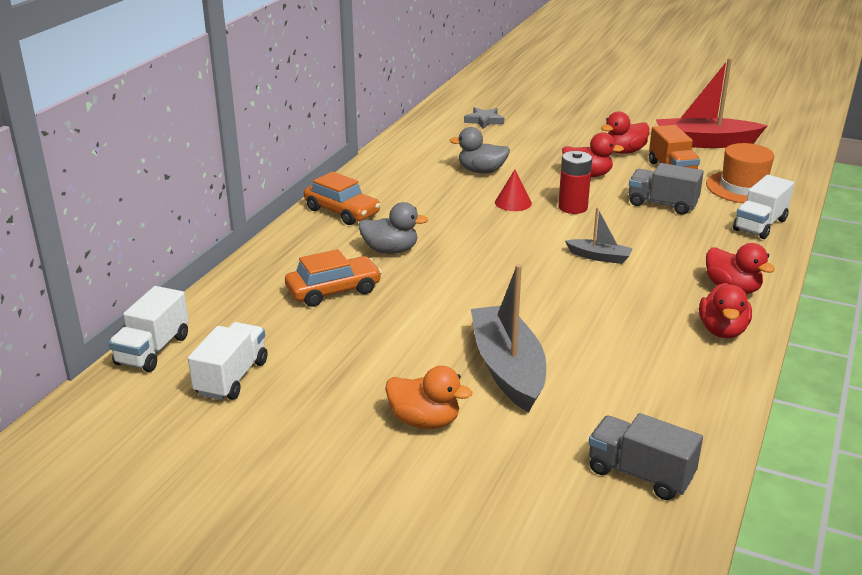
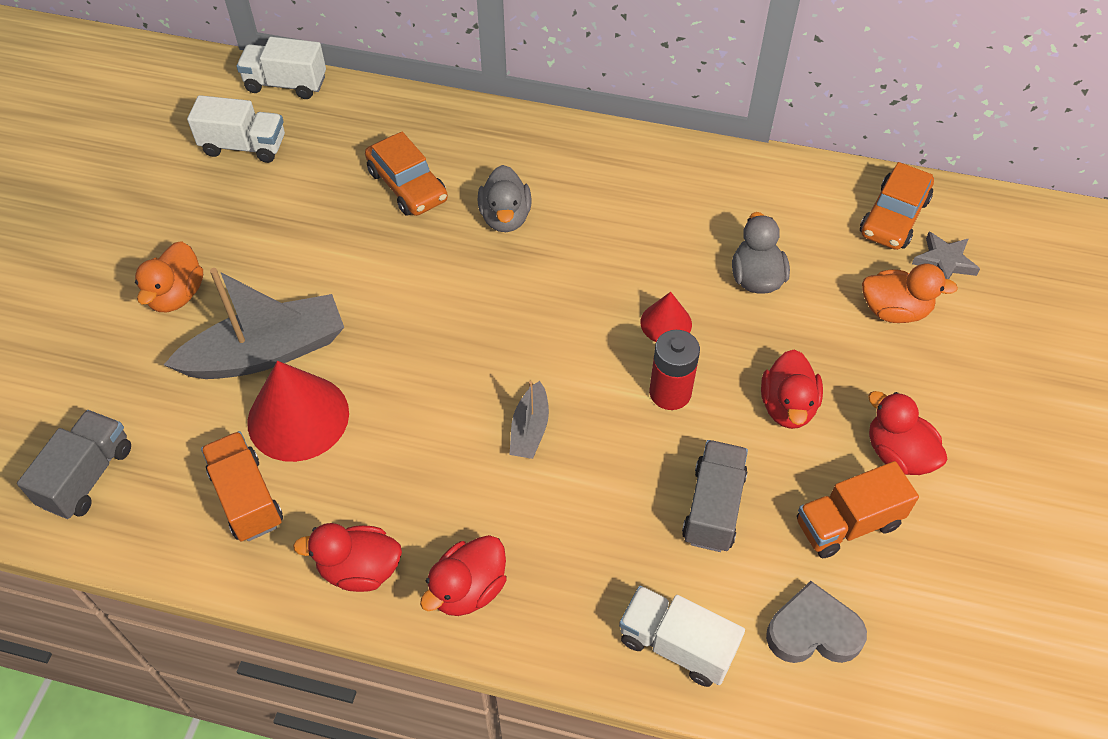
camera: 80 degrees right, 25 degrees up
(342, 211) = (593, 158): orange car -> orange car (893, 217)
(518, 138) = (894, 310): none -> orange duck
(580, 354) = (298, 417): none -> red cone
(661, 381) = (247, 498): none -> orange truck
(704, 143) = (989, 580): red boat -> none
(743, 187) = (813, 631): orange hat -> grey heart

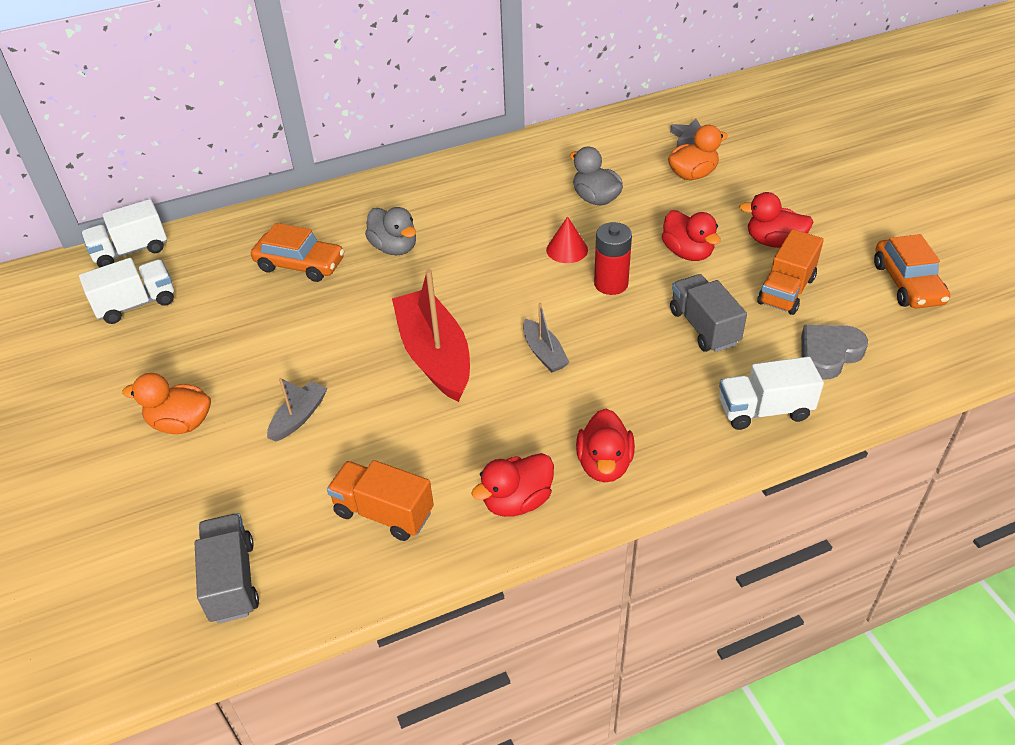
camera: 35 degrees left, 10 degrees down
(177, 295) = (181, 423): orange duck -> orange duck turned 120 degrees clockwise
(267, 352) = (299, 417): grey boat -> grey boat, size x0.50
(298, 417) = (368, 441): red cone -> none
(432, 364) = (434, 355): none -> red boat
(893, 217) = (640, 130): orange car -> orange car (907, 283)

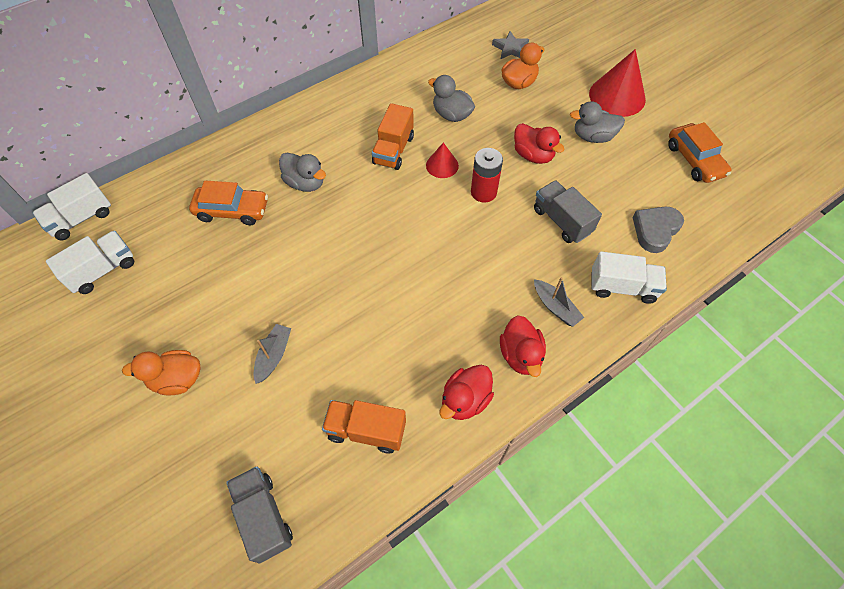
camera: 15 degrees left, 15 degrees up
(434, 355) = (366, 279): red boat -> none
(544, 353) = (450, 263): grey boat -> grey boat (555, 307)
(764, 410) = (622, 287): white truck -> white truck turned 150 degrees counterclockwise
(773, 242) = (593, 136): red duck -> grey duck
(786, 291) = (612, 179): orange truck -> orange truck (393, 150)
(820, 202) = (617, 96): none -> red cone

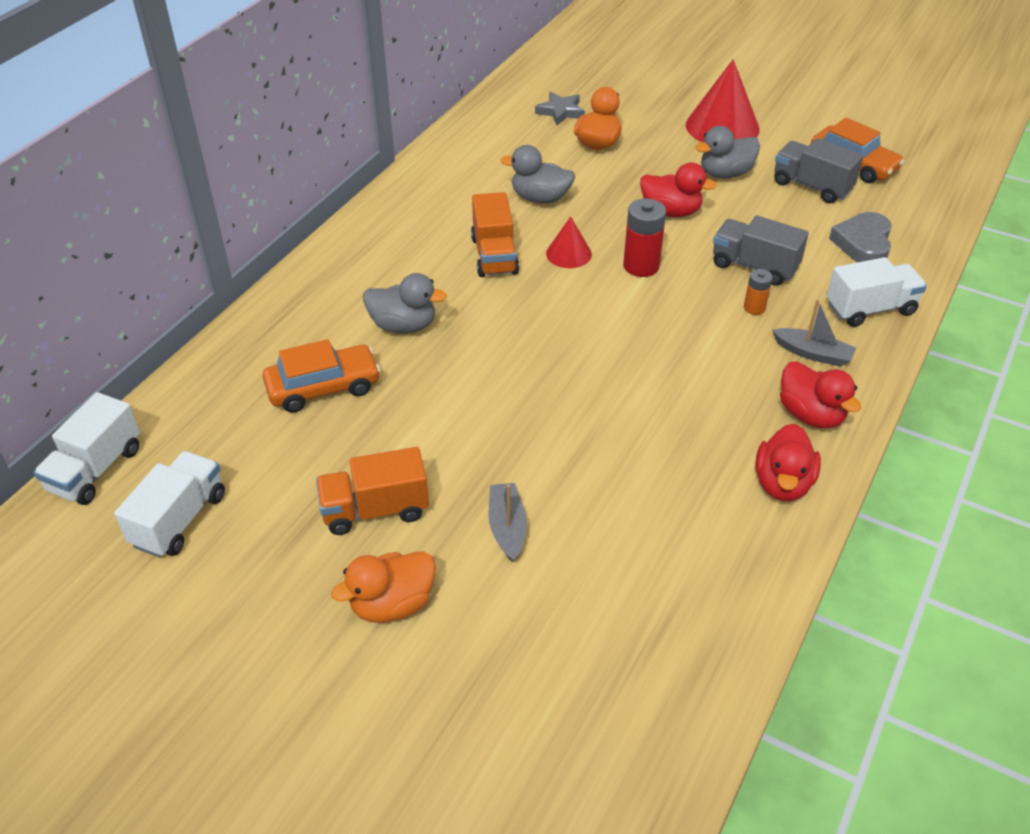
camera: 25 degrees left, 15 degrees down
(263, 517) = (631, 708): grey truck -> grey truck (812, 186)
(366, 430) = (689, 561): orange truck -> orange truck (375, 510)
(539, 254) = (754, 308): none -> orange battery

